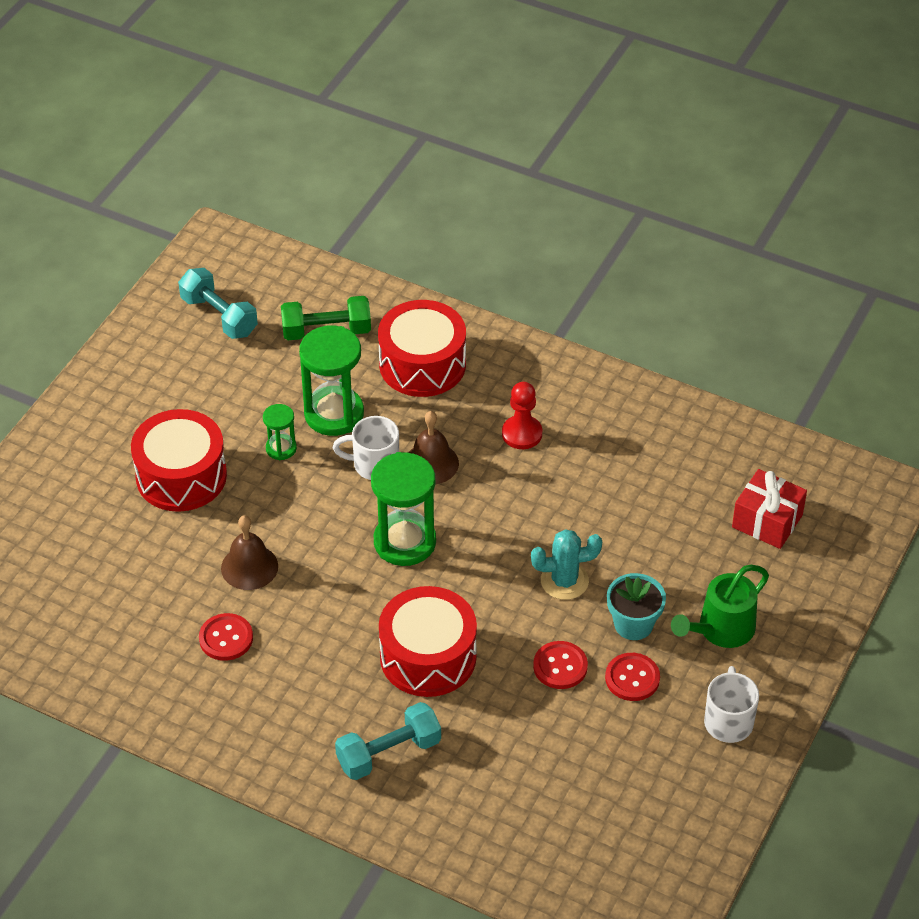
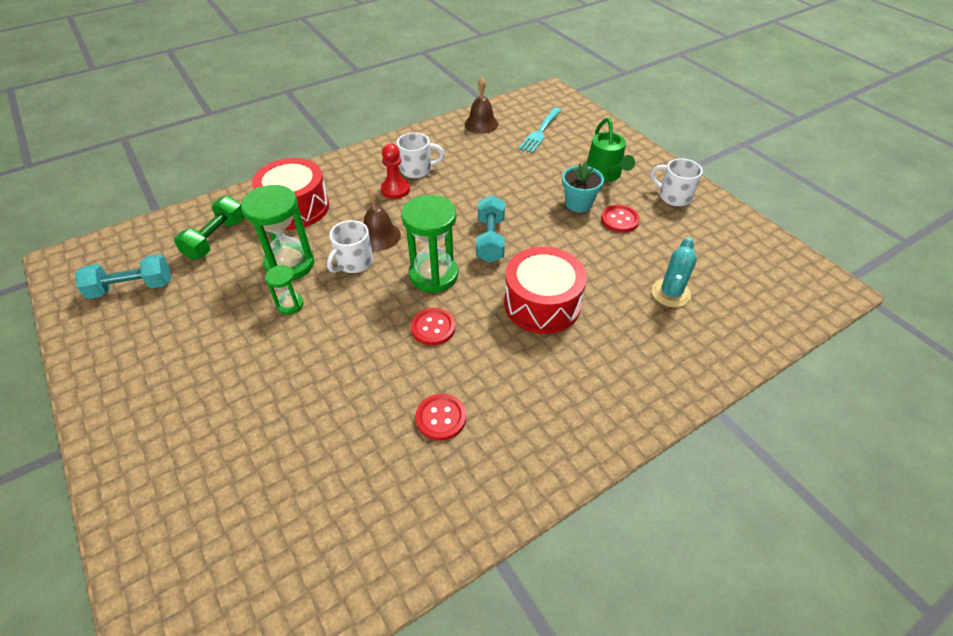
camera: 60 degrees left, 0 degrees up
(181, 476) = (253, 377): red drum -> none
(249, 567) = (382, 371): brown bell -> brown bell (481, 124)
(388, 753) = (616, 361): turquoise dumbbell -> turquoise dumbbell (490, 240)
(560, 666) = (591, 245): red button -> red button (433, 328)
(564, 581) = (524, 217): turquoise cactus -> turquoise cactus (670, 293)
(576, 434) = (417, 170): none -> white mug
(767, 521) = (540, 131): red gift -> turquoise fork

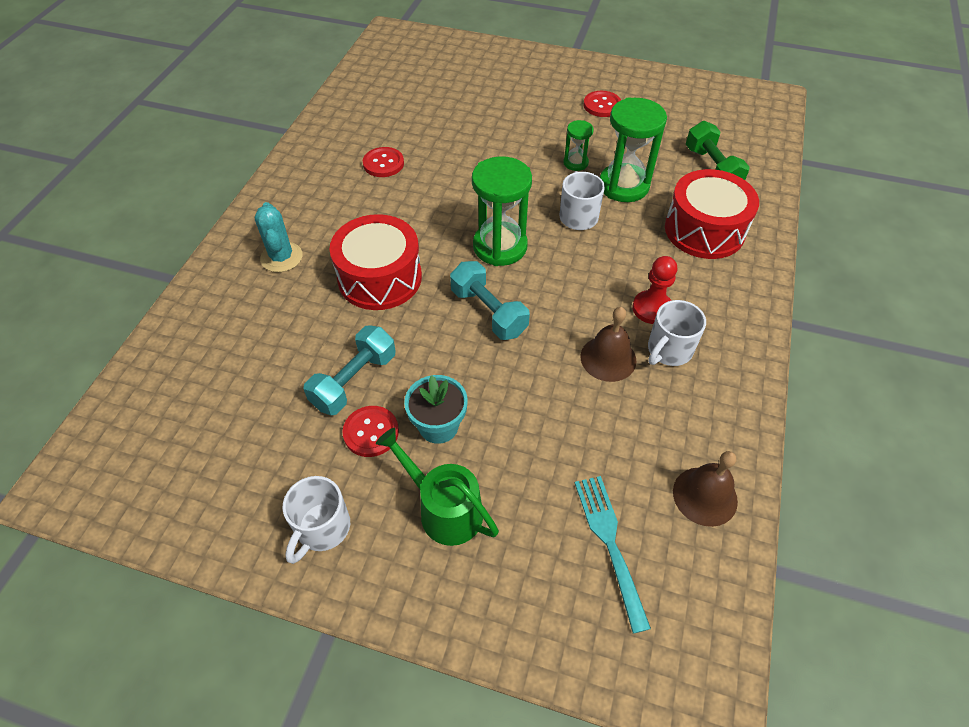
camera: 140 degrees right, 5 degrees up
(132, 288) = (696, 112): turquoise dumbbell -> turquoise dumbbell (354, 381)
(379, 236) = (592, 251): brown bell -> brown bell (608, 358)
(433, 328) = (451, 208): red button -> red button (602, 105)
(670, 293) = (259, 363): turquoise cactus -> turquoise cactus (281, 257)
(673, 196) = (322, 528): white mug -> white mug turned 120 degrees clockwise

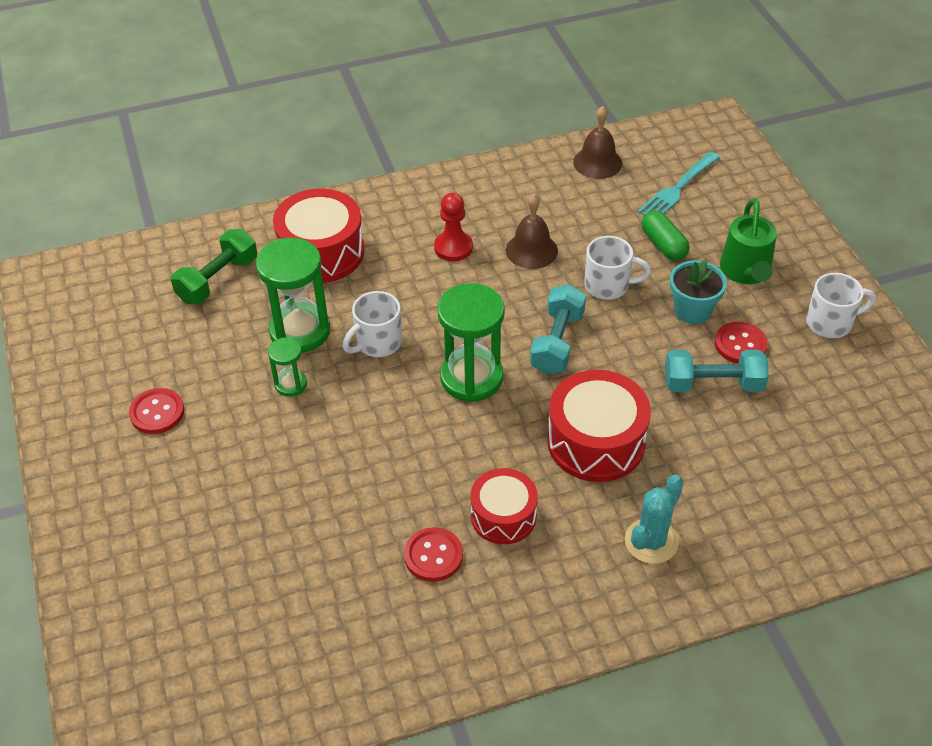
camera: 125 degrees left, 5 degrees down
(375, 203) = (503, 516): none -> red drum
(536, 465) = (663, 245): none -> green capsule
(668, 350) = (489, 222): white mug -> white mug (608, 285)

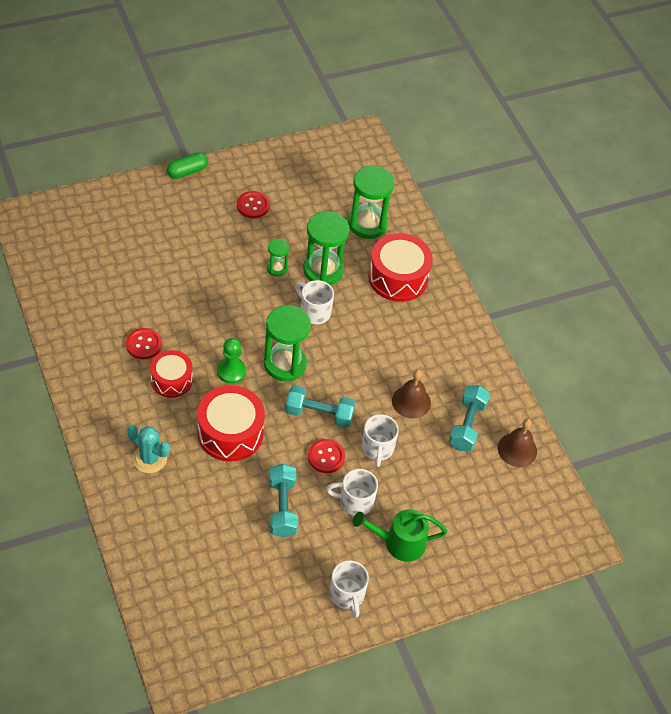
camera: 80 degrees right, 5 degrees up
(218, 280) = (367, 224): green dumbbell -> green hourglass
(453, 247) = (410, 353): red pawn -> none
(485, 440) = (231, 371): none -> green pawn
(565, 202) = (467, 425): none -> turquoise dumbbell
(663, 245) = (425, 488): green capsule -> green capsule (187, 171)
(677, 188) = (492, 504): turquoise fork -> none
(692, 310) = (355, 501): turquoise flower pot -> white mug
(740, 344) = (322, 530): red button -> red button (326, 457)

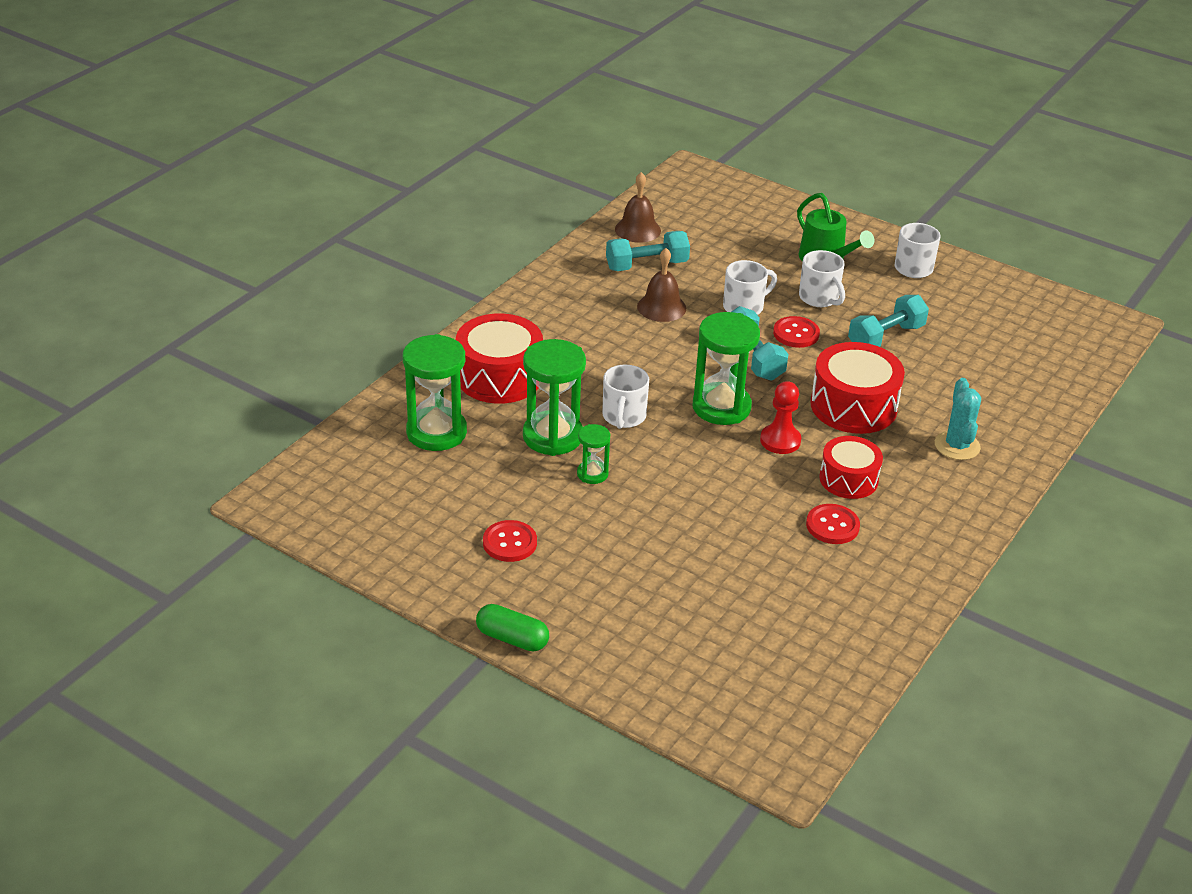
camera: 120 degrees left, 15 degrees down
(231, 371) = (780, 441): green pawn -> red pawn

